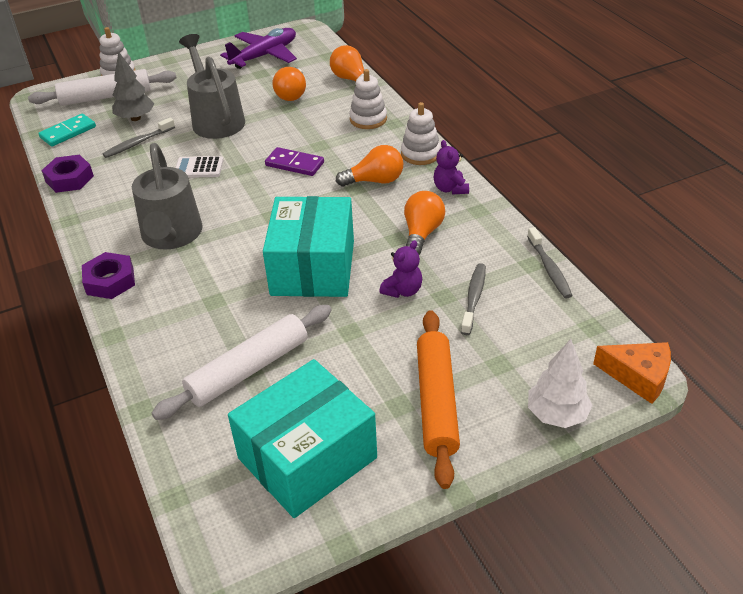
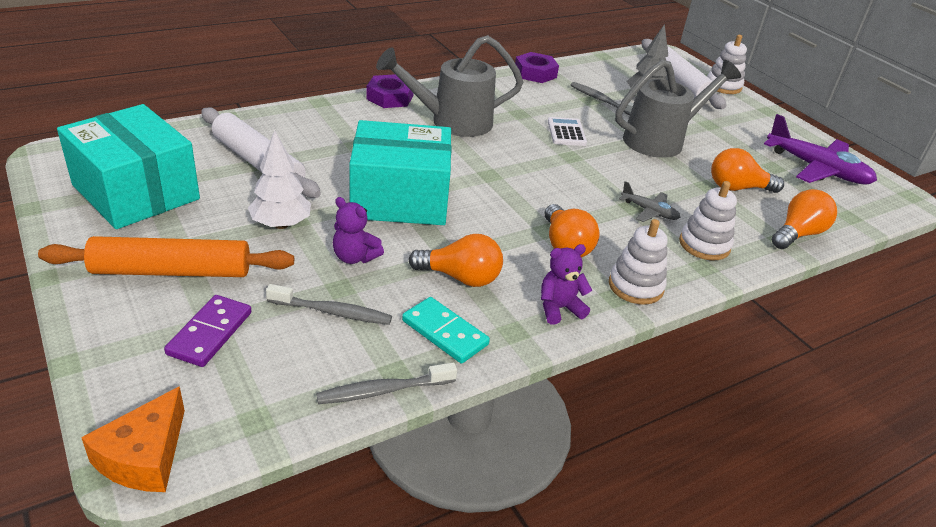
camera: 80 degrees right, 5 degrees down
(68, 132) = (609, 68): turquoise domino -> turquoise domino (444, 333)
(294, 164) = (587, 189): purple domino -> purple domino (210, 333)
(326, 137) = (649, 211): none -> grey plane
(556, 414) = (113, 363): white tree -> white tree (281, 224)

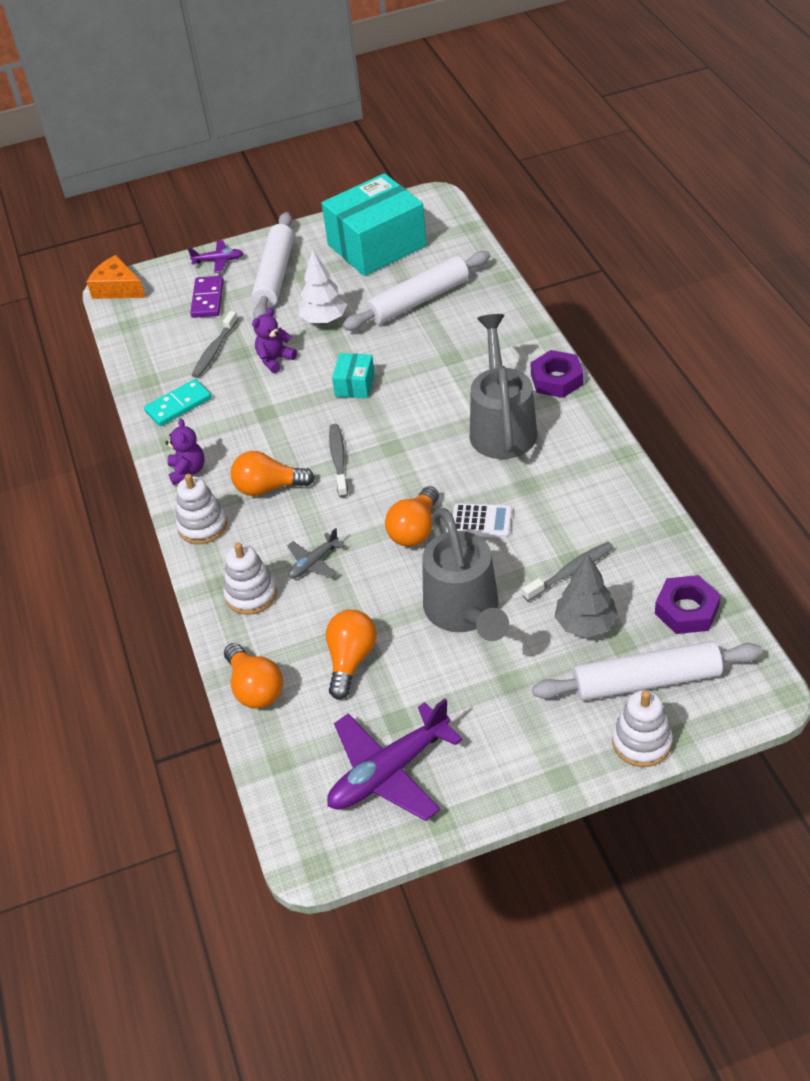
camera: 110 degrees right, 10 degrees up
(109, 333) = (218, 261): none -> purple plane
(172, 271) = (275, 275): orange rolling pin -> white rolling pin
(210, 333) = (207, 299): purple domino -> purple domino turned 60 degrees clockwise
(383, 391) = (134, 375): grey toothbrush -> grey toothbrush (338, 460)
(400, 198) = (355, 385): turquoise box -> turquoise box, size x0.44
(460, 277) = (238, 417): orange light bulb -> orange light bulb (415, 530)
(535, 73) = (646, 514): purple nut -> purple nut (686, 610)

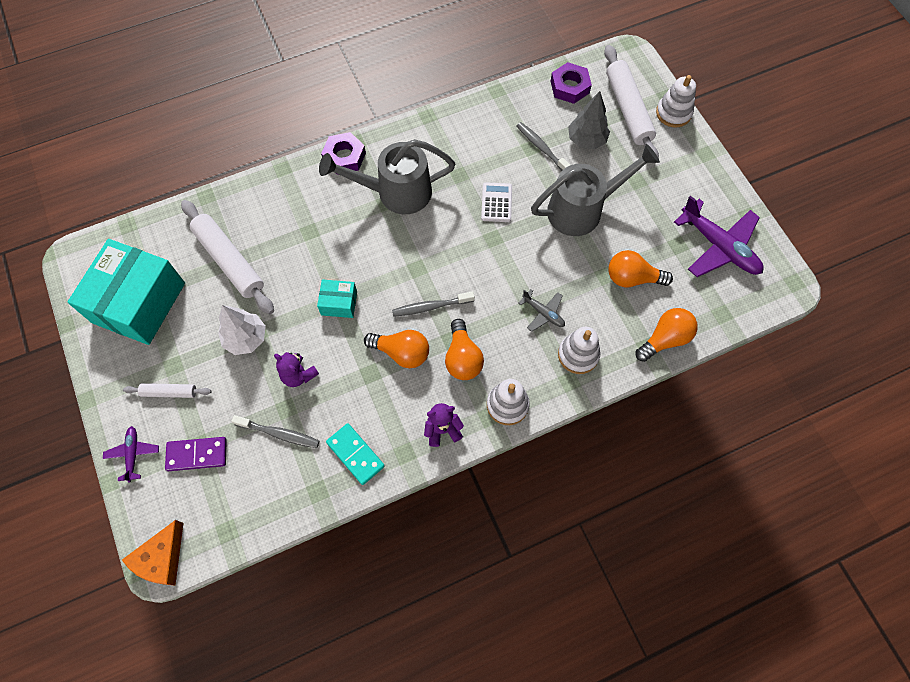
camera: 100 degrees left, 20 degrees up
(275, 275) = (169, 392): white rolling pin -> white rolling pin, size x0.51
(377, 245) = (139, 302): turquoise box -> turquoise box turned 60 degrees clockwise
(415, 530) = (506, 245): orange light bulb -> orange light bulb (402, 352)

